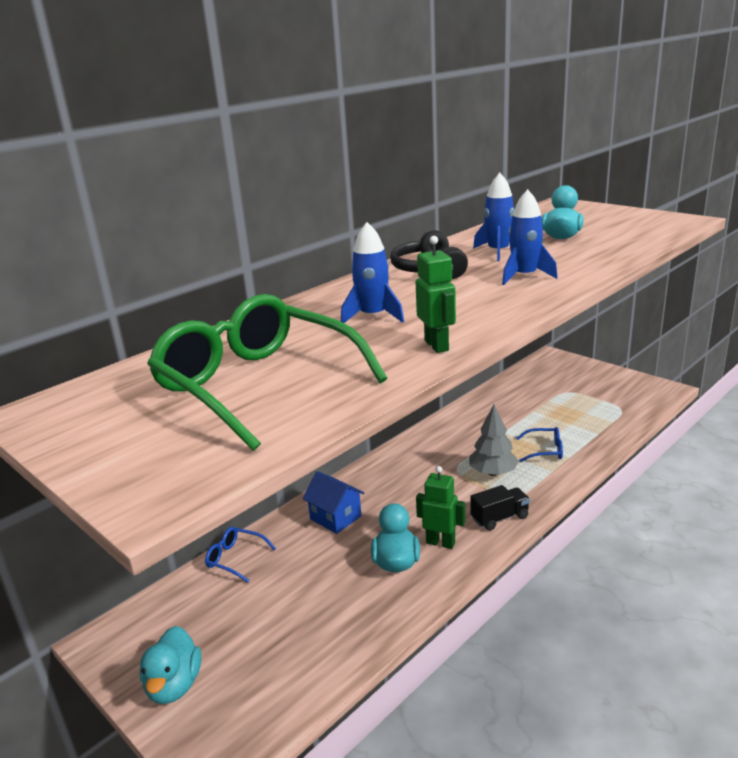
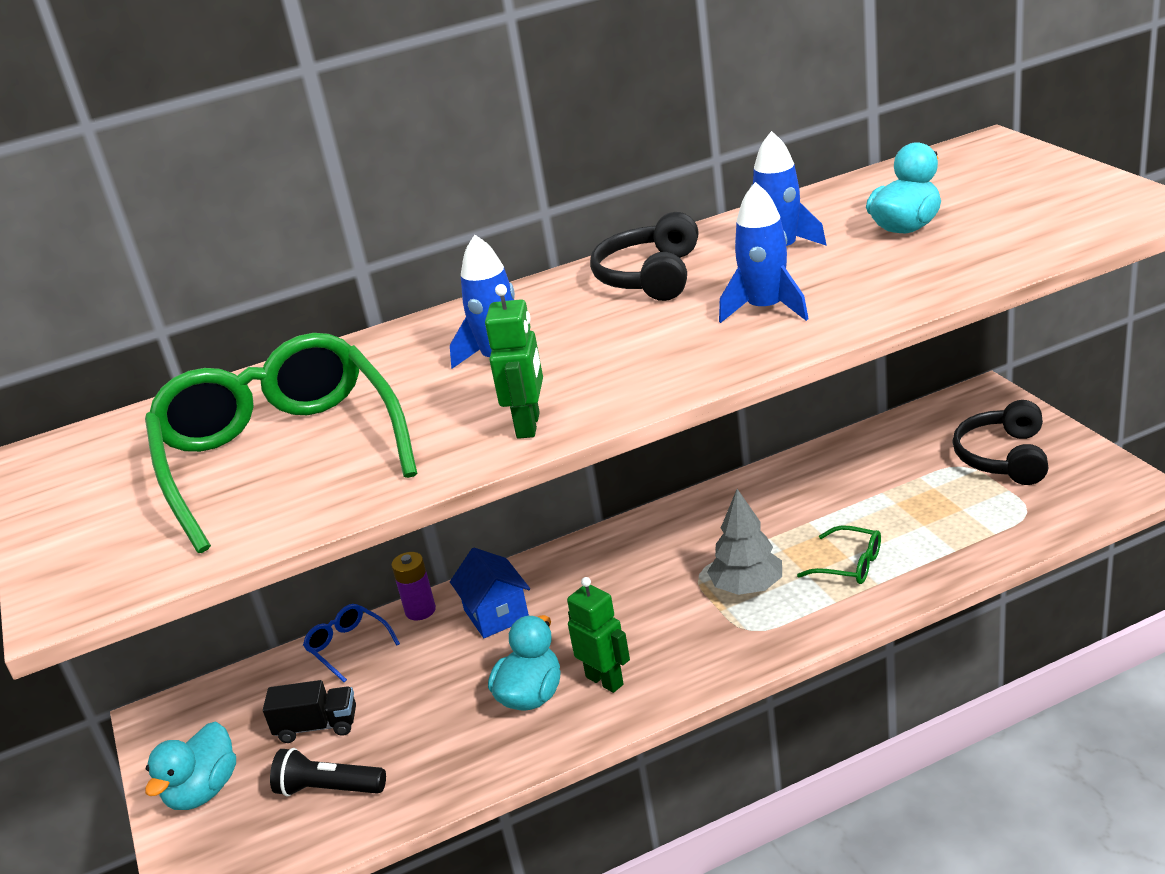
camera: 25 degrees right, 5 degrees up
(277, 525) = (420, 610): none -> purple battery
(282, 658) = (328, 789): none -> black flashlight
(499, 518) = (707, 661): black truck -> black truck (317, 726)
(545, 450) = (849, 565): blue glasses -> green glasses
(586, 385) = (1003, 457): none -> black headphones

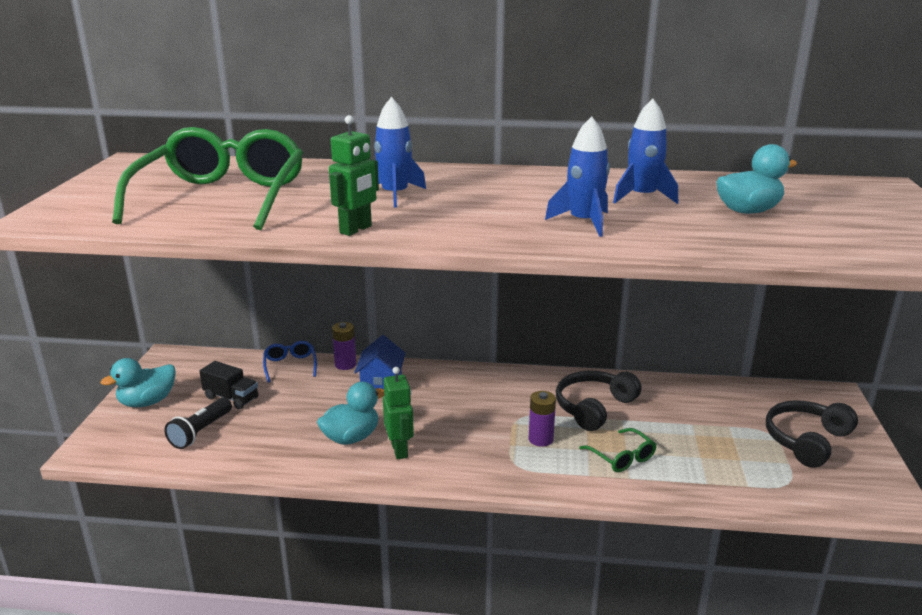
camera: 25 degrees right, 5 degrees down
(328, 789) = (200, 432): black flashlight -> black flashlight turned 105 degrees counterclockwise
(649, 276) = (541, 184): black headphones -> black headphones (593, 407)
(747, 587) = (540, 439): grey tree -> purple battery

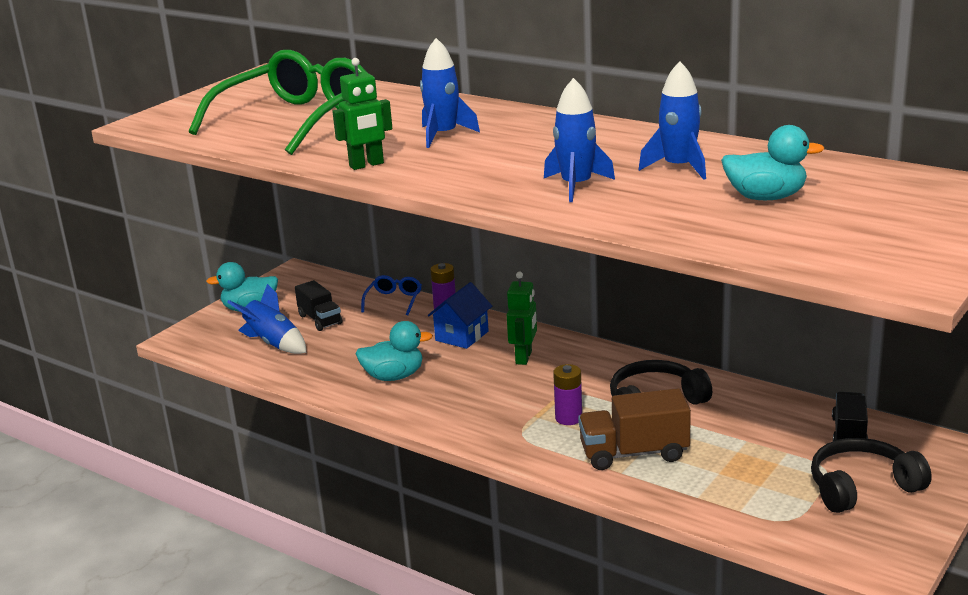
camera: 30 degrees right, 0 degrees up
(200, 432) = (273, 343): black flashlight -> blue rocket
(400, 450) = (427, 397): green robot -> green robot (524, 357)
(622, 457) = (634, 453): green glasses -> brown truck
(753, 399) = (849, 433): none -> black truck

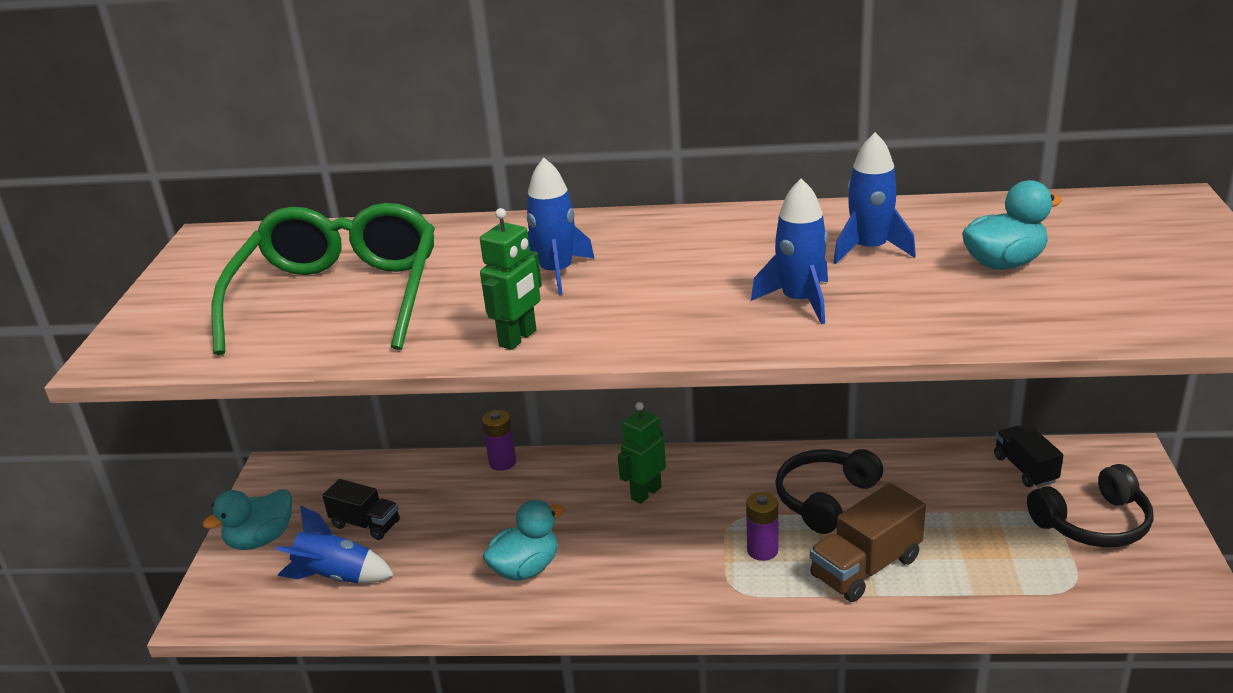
camera: 30 degrees left, 5 degrees up
(394, 300) = (432, 470): blue glasses -> none
(462, 336) = (553, 489): blue house -> none
(524, 357) = (645, 493): green robot -> green robot turned 120 degrees counterclockwise
(861, 487) = (1093, 523): black headphones -> black headphones turned 150 degrees counterclockwise

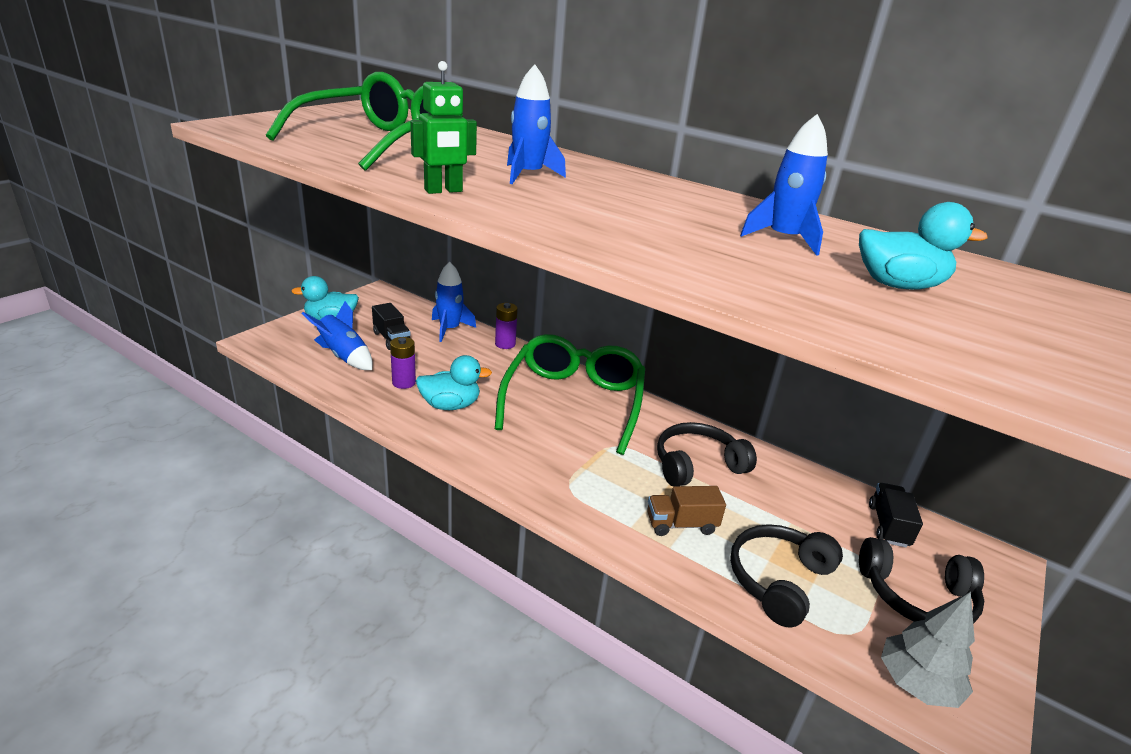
camera: 25 degrees right, 0 degrees up
(645, 493) = (573, 401): green robot -> green glasses
(762, 550) = (615, 473): purple battery -> purple battery (404, 382)
(800, 301) = (676, 243): blue rocket -> blue rocket (449, 329)
(866, 567) = (681, 524): brown truck -> brown truck, size x0.66
(985, 572) = (778, 580): none -> black headphones
(1146, 598) = (916, 683): none -> grey tree

